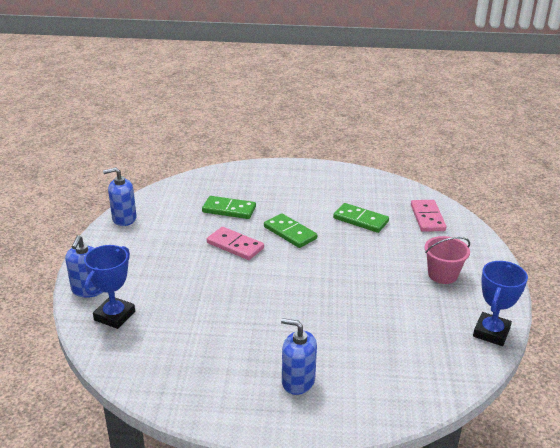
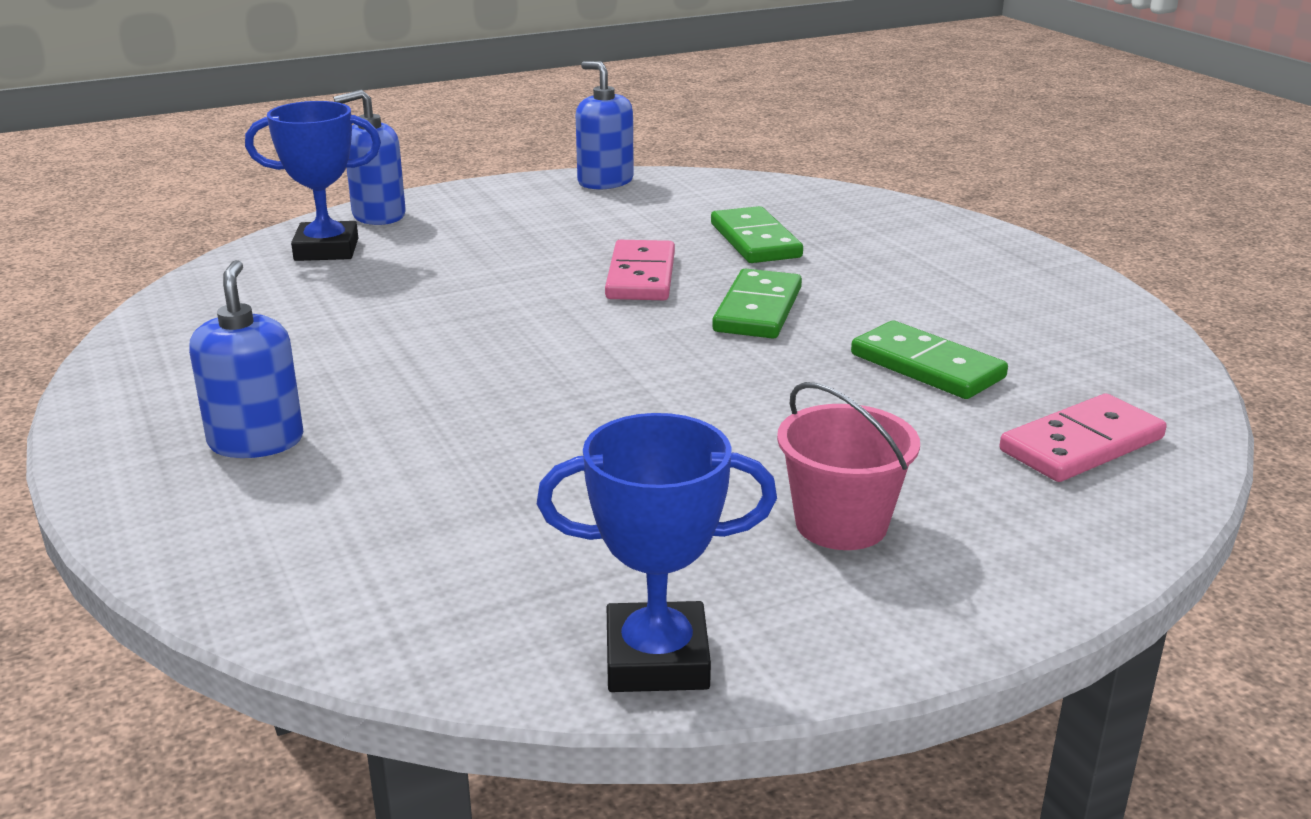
camera: 60 degrees right, 5 degrees down
(360, 220) = (927, 366): green domino -> green domino turned 45 degrees counterclockwise

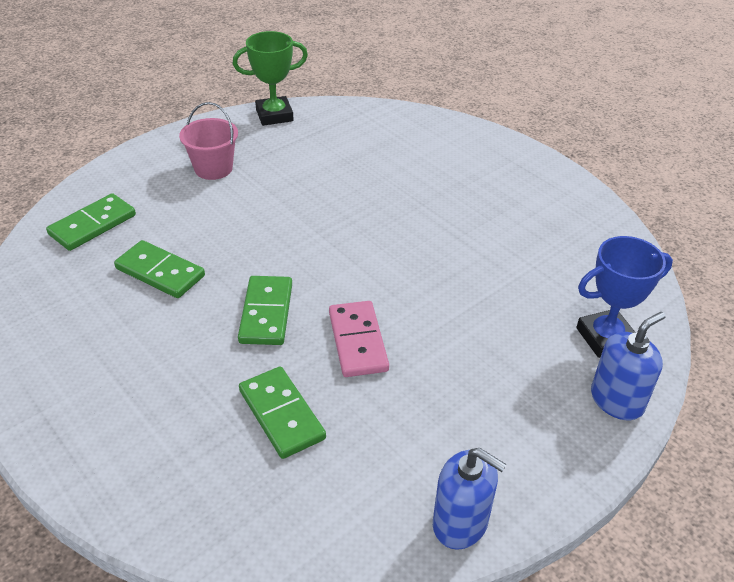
camera: 165 degrees right, 15 degrees up
(256, 441) = (480, 173): blue soap dispenser -> none
(657, 659) = (274, 115): blue trophy -> green trophy
(1081, 444) = (93, 225): pink domino -> green domino

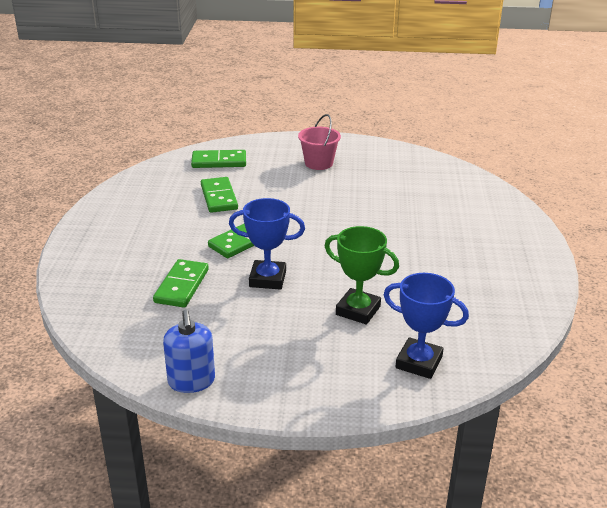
camera: 45 degrees right, 10 degrees down
(274, 115) = (397, 151): green trophy -> green trophy (358, 310)
(358, 341) = (267, 279): pink domino -> blue trophy
(617, 400) = (370, 393): blue soap dispenser -> none

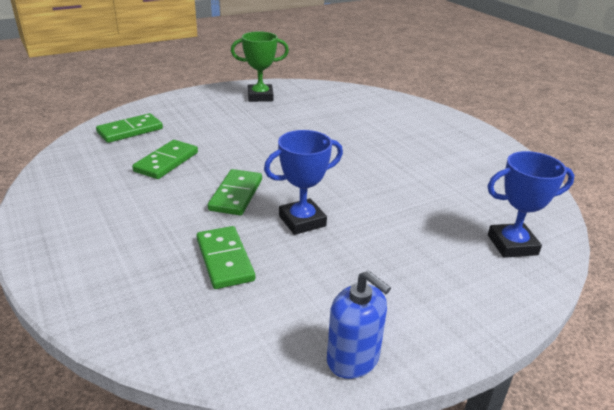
camera: 35 degrees left, 0 degrees up
(219, 197) = (166, 162): green domino -> green domino turned 75 degrees clockwise
(318, 163) = (228, 110): pink bucket -> none
(358, 310) = (412, 220): green trophy -> green trophy (260, 96)

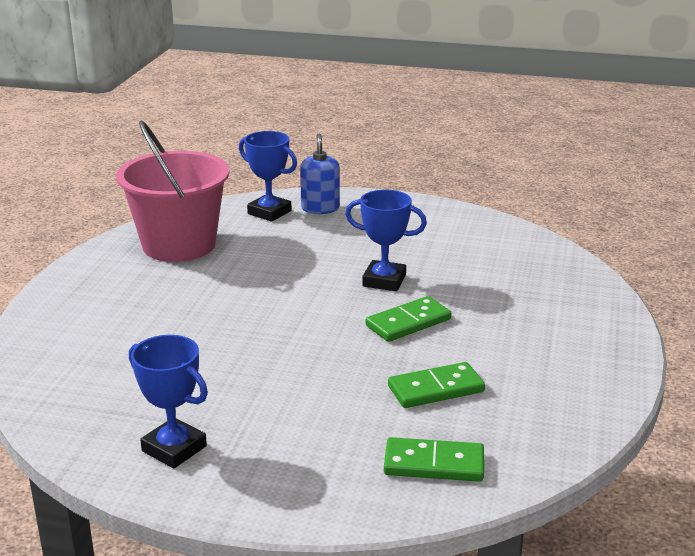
camera: 135 degrees left, 5 degrees down
(225, 259) = (478, 281): green domino -> none
(260, 96) = (174, 449): green trophy -> blue trophy
(353, 359) = (462, 215): blue soap dispenser -> blue soap dispenser (320, 208)
(487, 180) = (179, 245): none -> pink bucket

